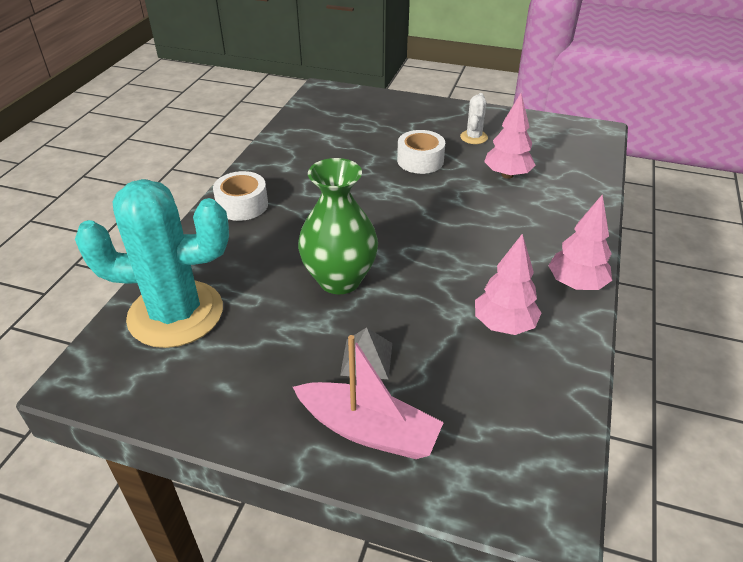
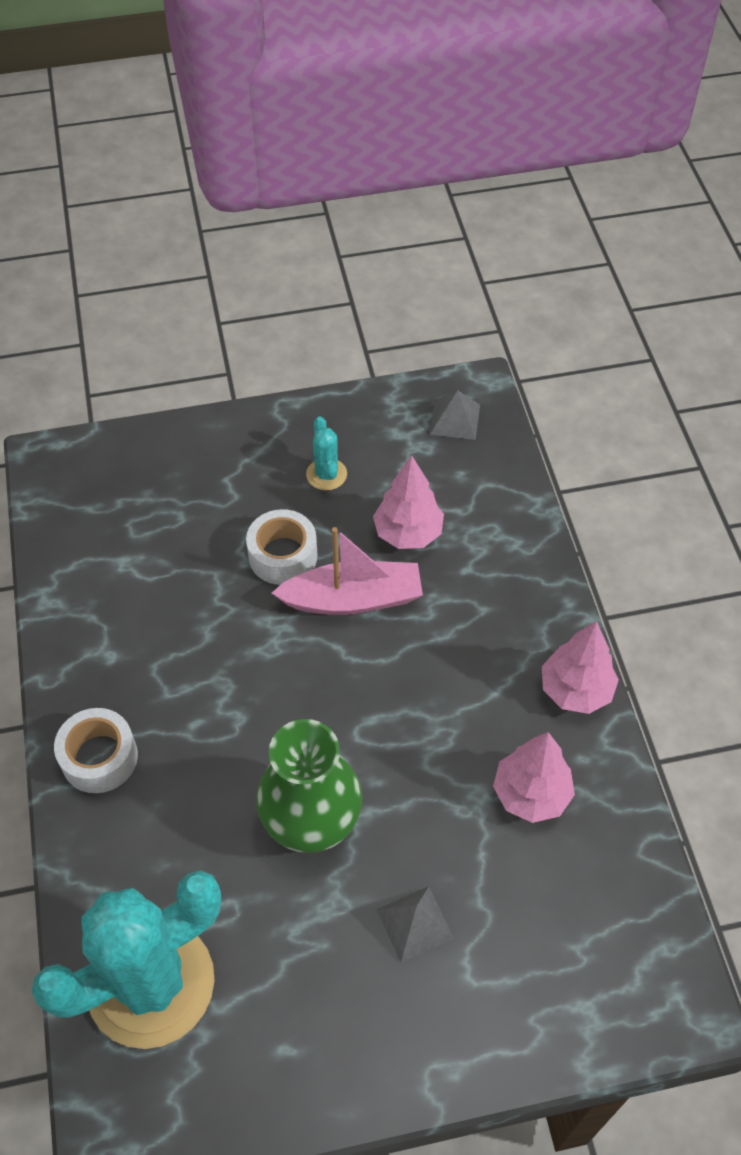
camera: 30 degrees left, 15 degrees up
(368, 430) = (473, 1015): pink boat -> pink boat (353, 599)
(473, 137) = (326, 474): white cactus -> turquoise cactus
(574, 138) = (455, 419): none -> grey pyramid

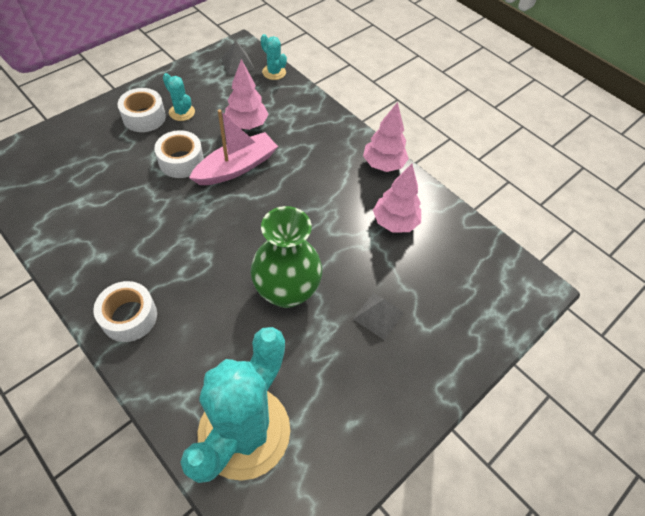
camera: 35 degrees left, 0 degrees up
(271, 462) = (144, 117): none -> white tape
(502, 456) = (274, 72): none -> turquoise cactus

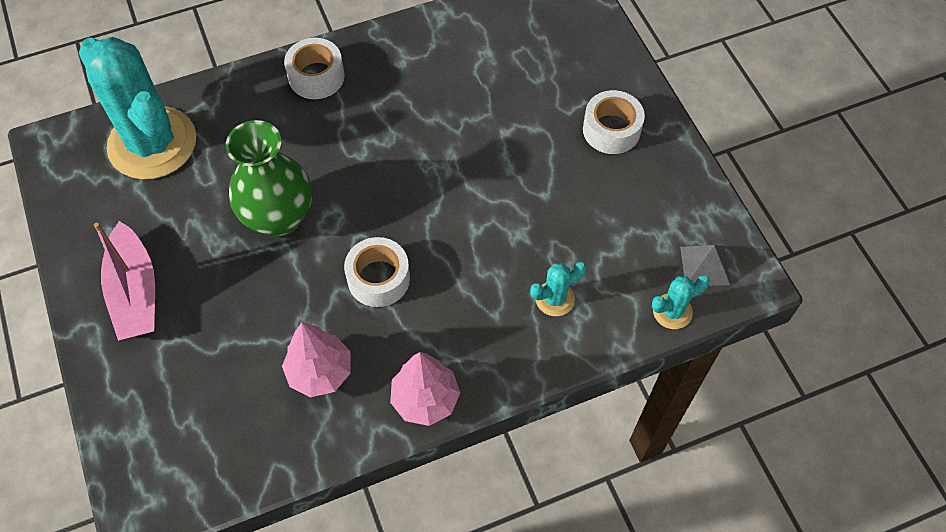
camera: 115 degrees right, 5 degrees up
(181, 161) = (517, 156): white tape -> white tape (378, 278)
(182, 112) = (610, 173): turquoise cactus -> turquoise cactus (554, 299)
(236, 167) = (485, 213): pink boat -> pink boat (135, 292)
(247, 124) = (562, 244): pink tree -> none
(378, 315) = (203, 300): grey pyramid -> none

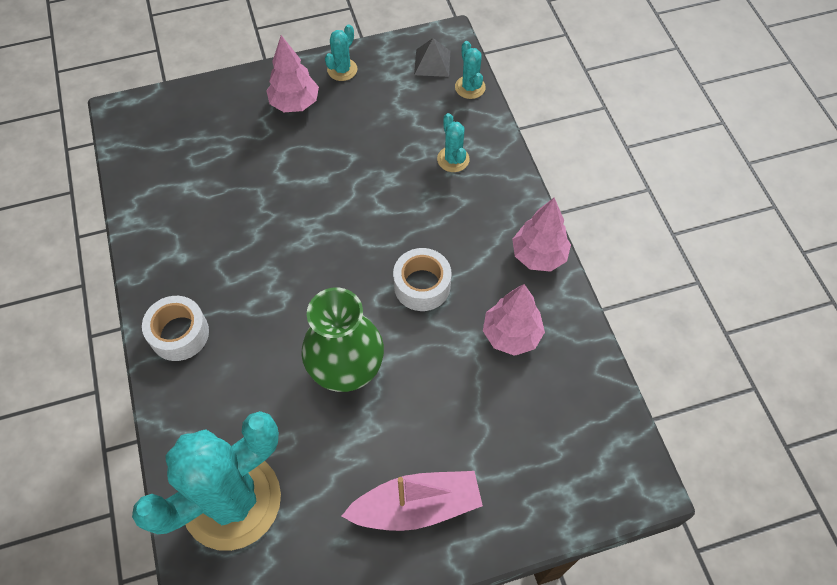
camera: 85 degrees left, 0 degrees up
(611, 130) = (295, 103): white tape -> pink tree
(672, 170) = (342, 70): none -> turquoise cactus

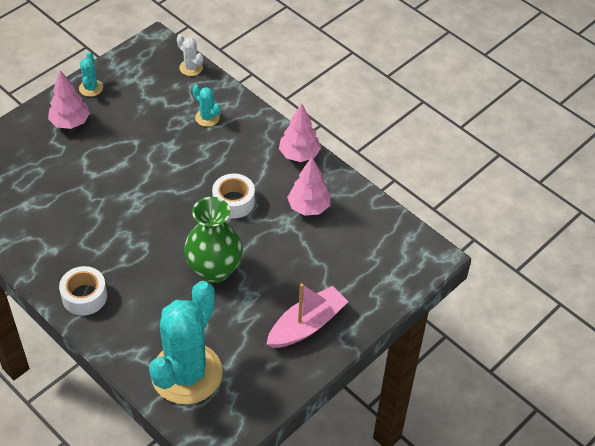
camera: 30 degrees left, 10 degrees down
(432, 62) = (154, 61): grey pyramid -> none
(470, 87) = (191, 68): turquoise cactus -> white cactus

